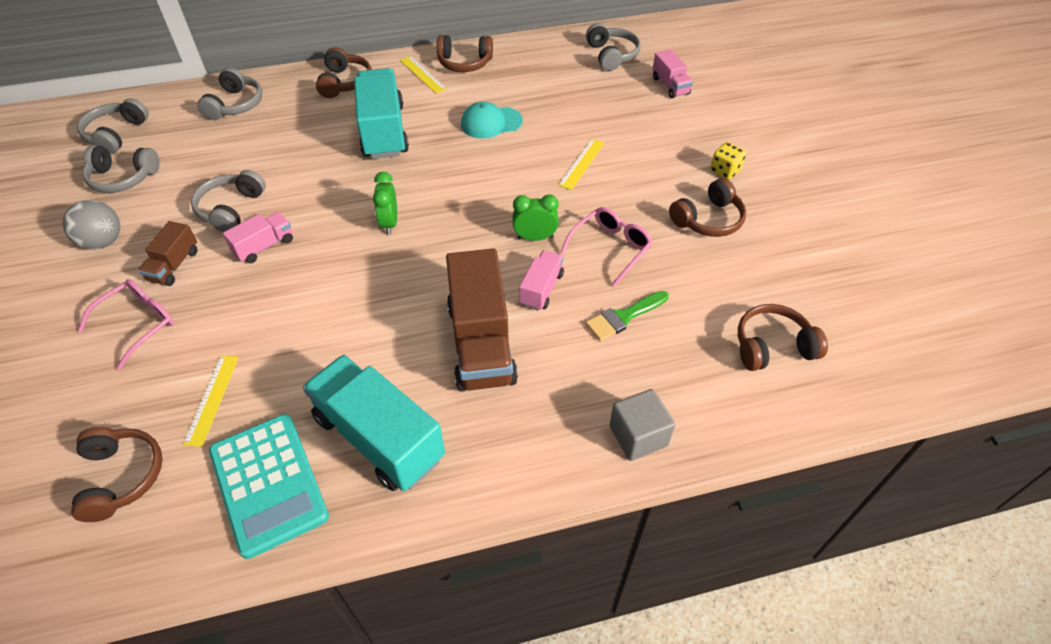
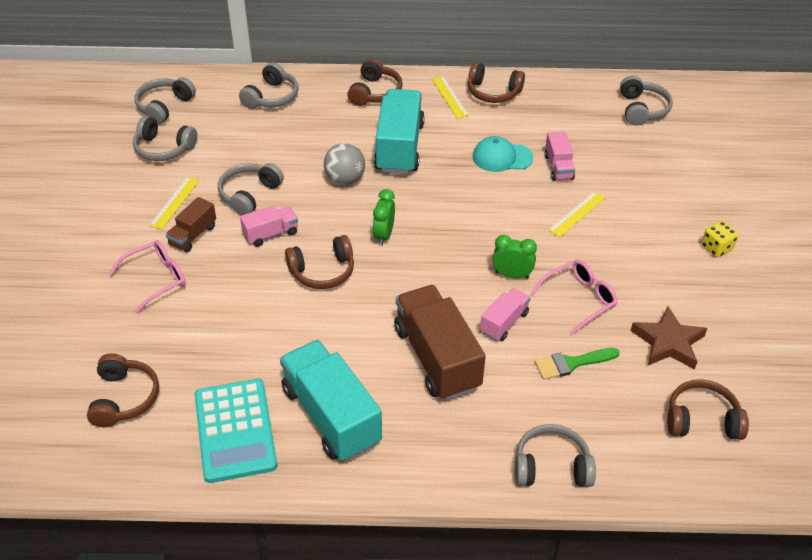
camera: 15 degrees right, 5 degrees down
(103, 242) = (139, 203): grey ball -> grey ball (345, 179)
(212, 399) = (203, 354): yellow ruler -> yellow ruler (175, 202)
(481, 343) = (437, 358): brown truck -> brown truck turned 150 degrees clockwise
(638, 436) = (551, 466): grey cube -> grey headphones
(670, 86) = (691, 152): pink truck -> pink truck (558, 167)
(708, 219) = (682, 292): brown headphones -> brown headphones (322, 271)
(712, 273) = (668, 342): none -> brown star

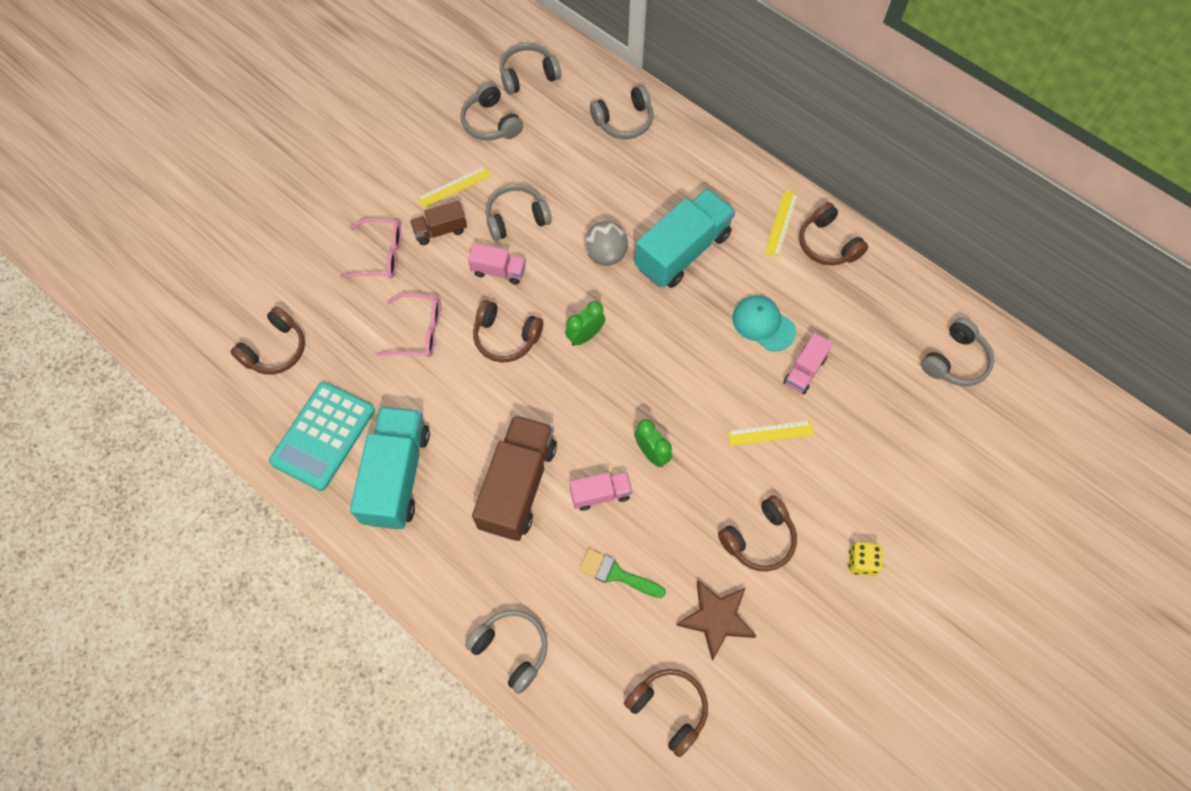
camera: 40 degrees right, 20 degrees up
(375, 92) = (718, 173): brown headphones -> brown headphones (759, 539)
(579, 299) = (684, 519): pink glasses -> pink glasses (418, 331)

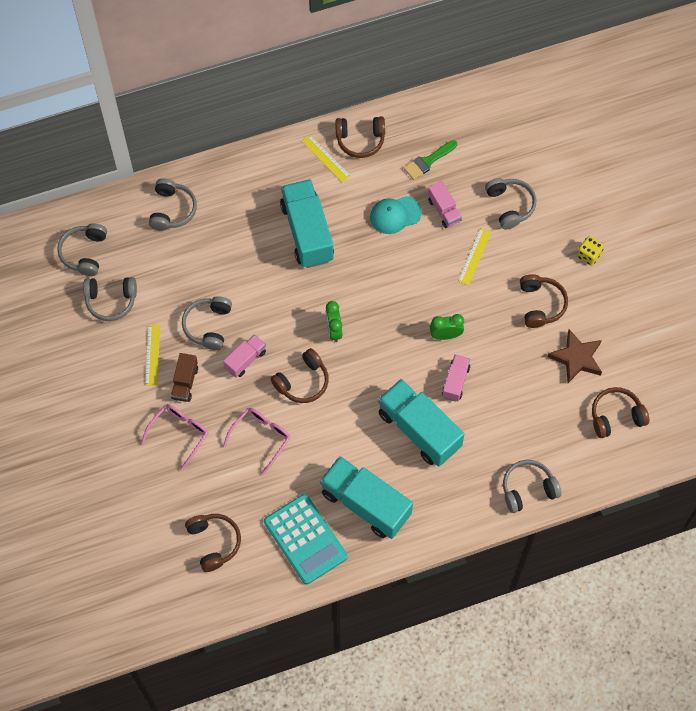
camera: 60 degrees left, 0 degrees up
(518, 486) = (419, 430): brown truck -> turquoise truck
(606, 254) = (278, 283): grey ball -> none
(616, 574) = (514, 401): green brush -> green brush (428, 161)
(955, 361) = (491, 119): grey headphones -> grey headphones (510, 205)

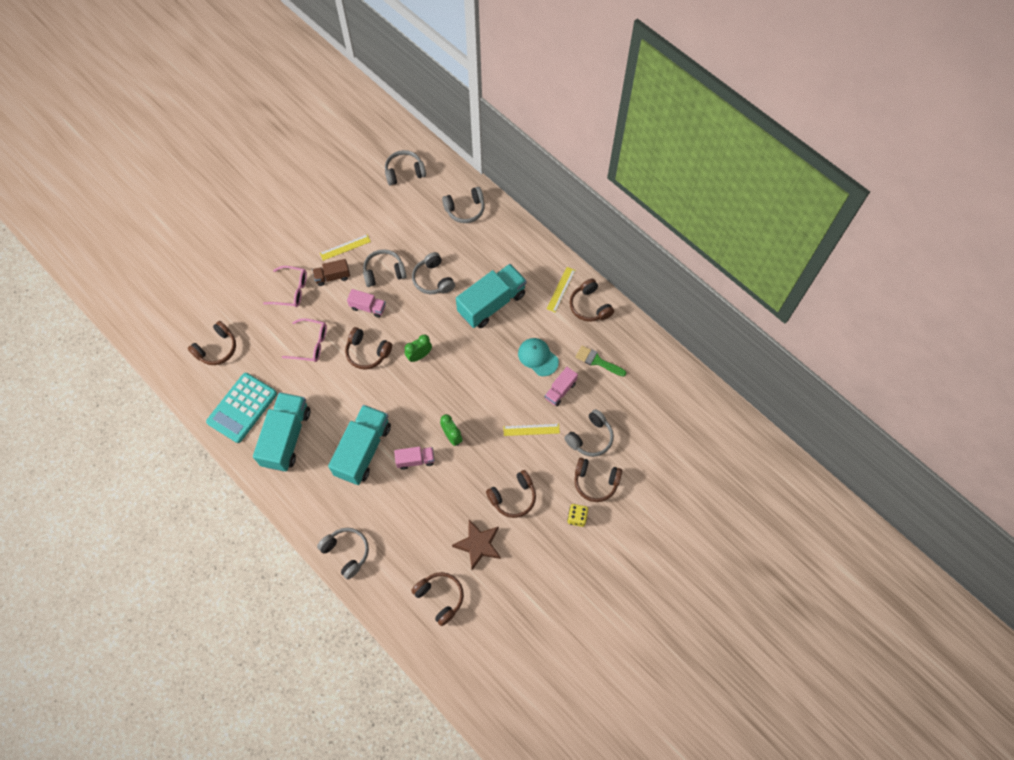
camera: 65 degrees right, 0 degrees up
(111, 301) = (375, 204): grey headphones -> grey headphones (433, 279)
(559, 222) = (595, 482): none -> brown headphones

